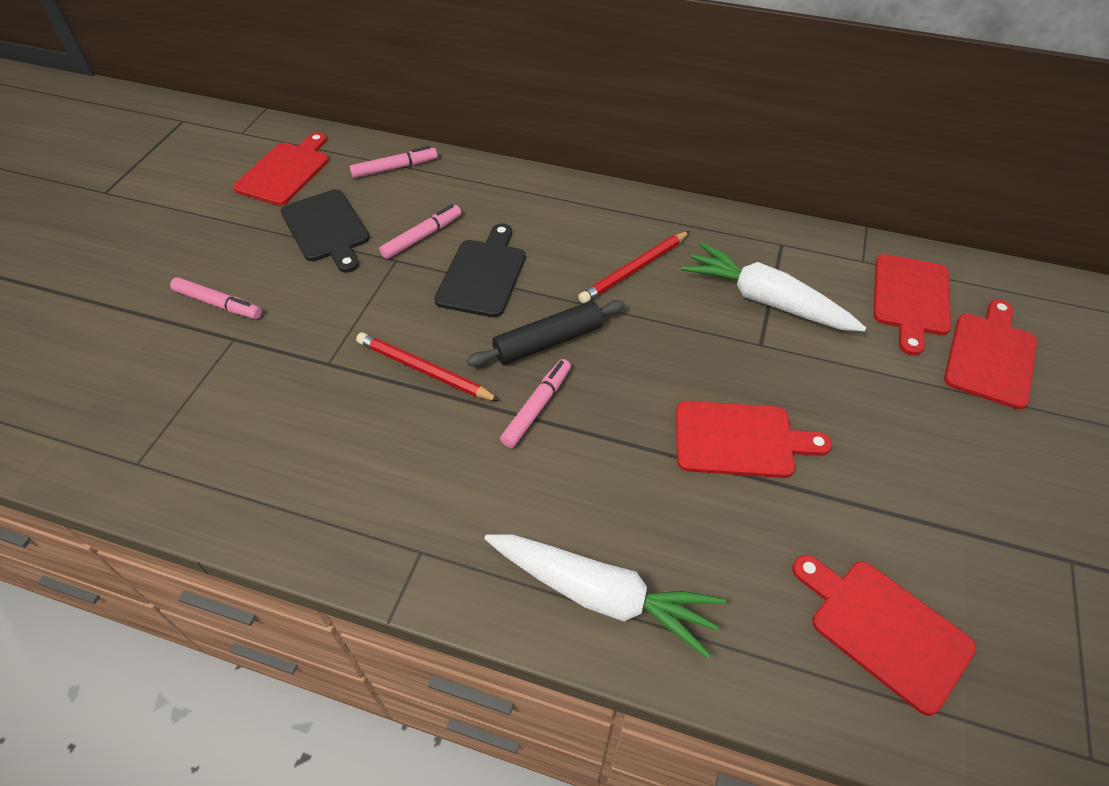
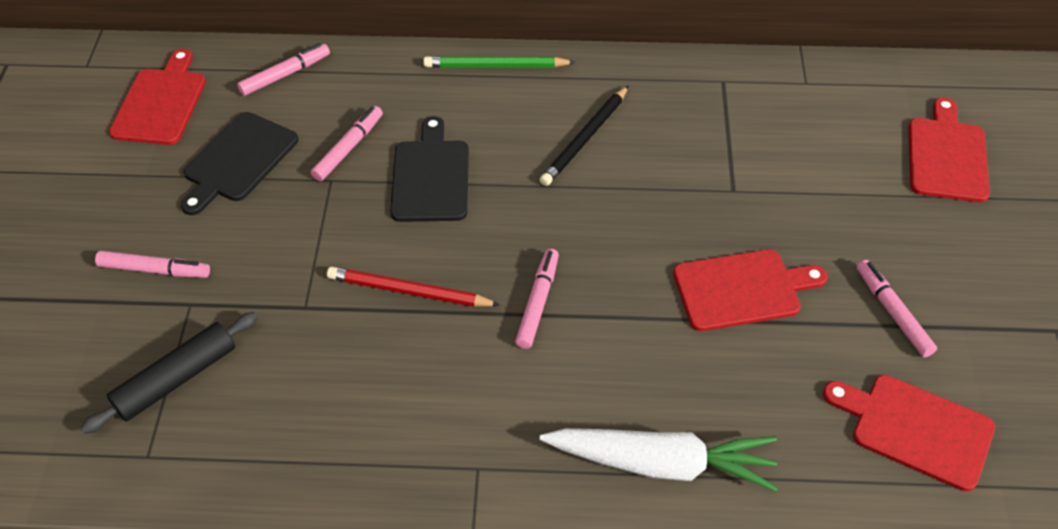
camera: 15 degrees left, 0 degrees up
(326, 228) = (238, 160): black cutting board -> black cutting board turned 75 degrees clockwise
(548, 342) = (524, 234): black rolling pin -> black rolling pin (176, 379)
(576, 193) = (496, 66): none -> green pencil
(634, 269) = (585, 138): red pencil -> black pencil
(766, 300) = (725, 144): white carrot -> none
(891, 499) = (892, 312): none -> pink marker
(910, 298) = (860, 113): red cutting board -> none

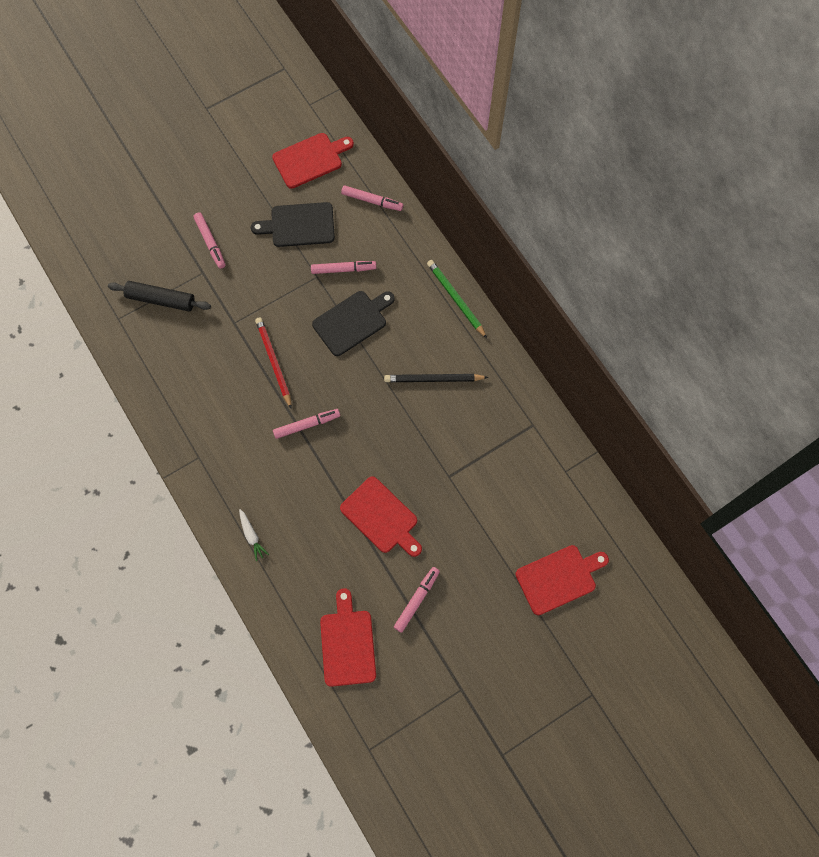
camera: 55 degrees right, 20 degrees up
(662, 464) = (252, 536): white carrot -> white carrot, size x0.44

